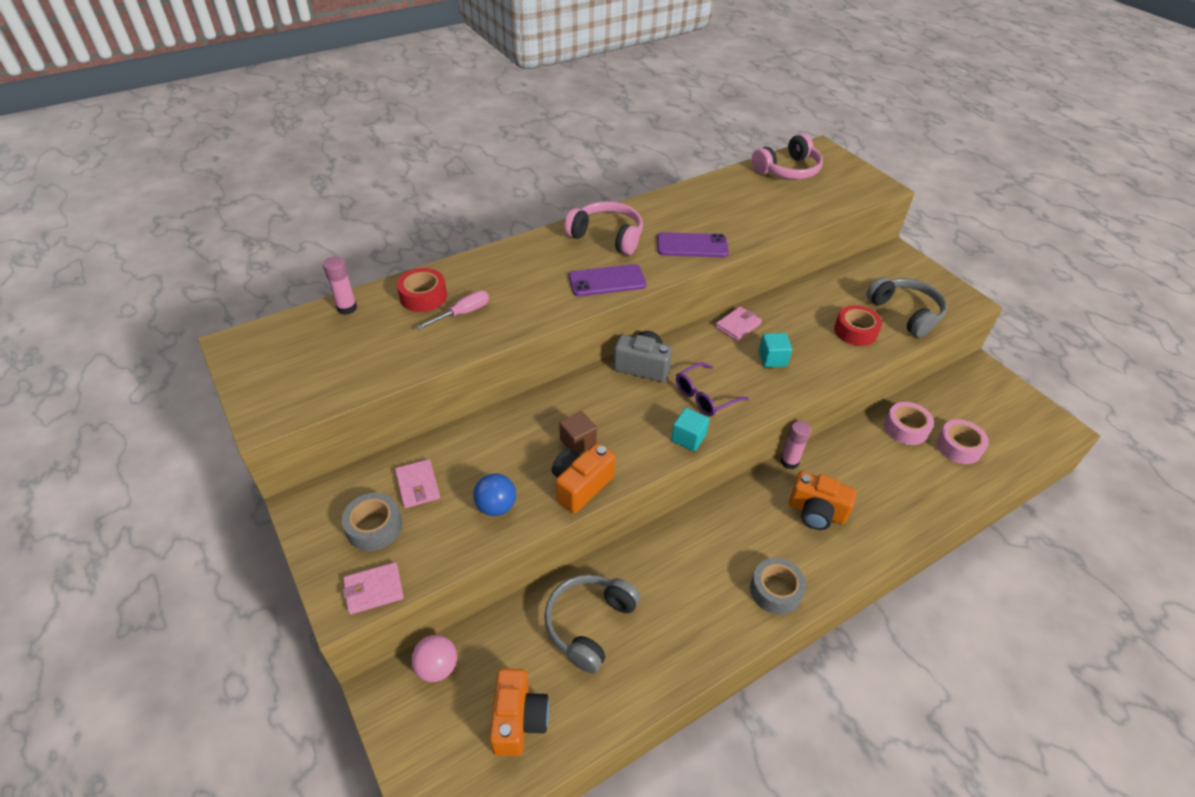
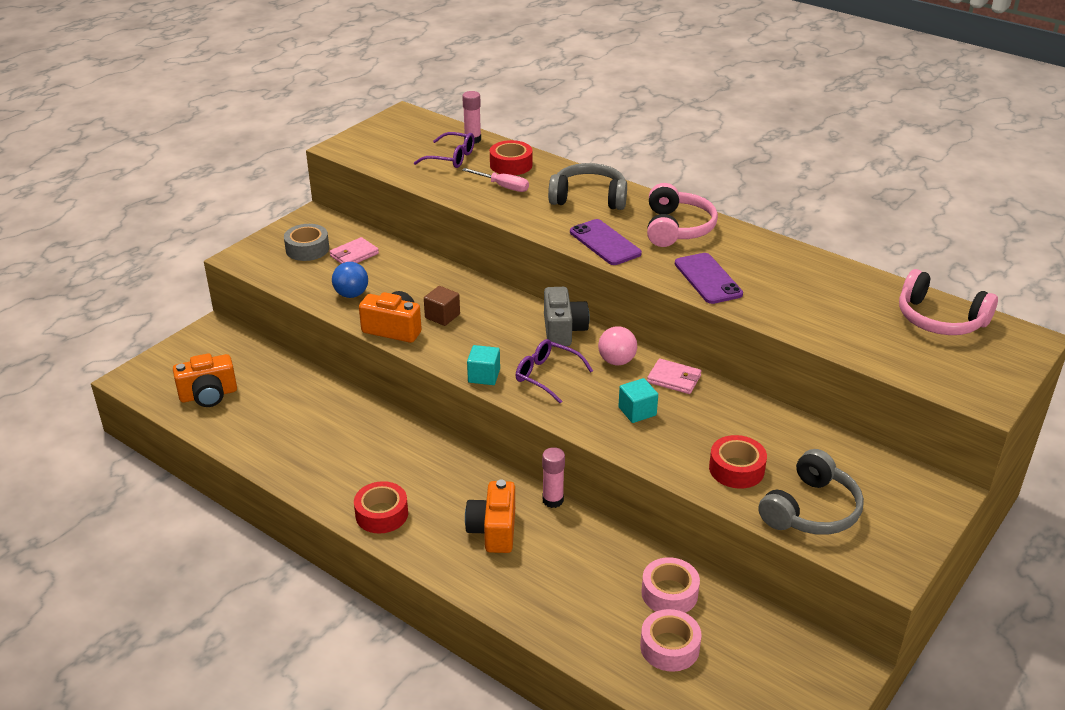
camera: 70 degrees right, 10 degrees down
(373, 333) = (451, 158): none -> purple glasses
(374, 590) = (255, 265): pink wallet -> none
(437, 667) = (238, 346): pink ball -> pink ball (616, 361)
(589, 624) = (301, 409): grey headphones -> grey headphones (589, 198)
(775, 590) = (381, 514): grey tape -> red tape

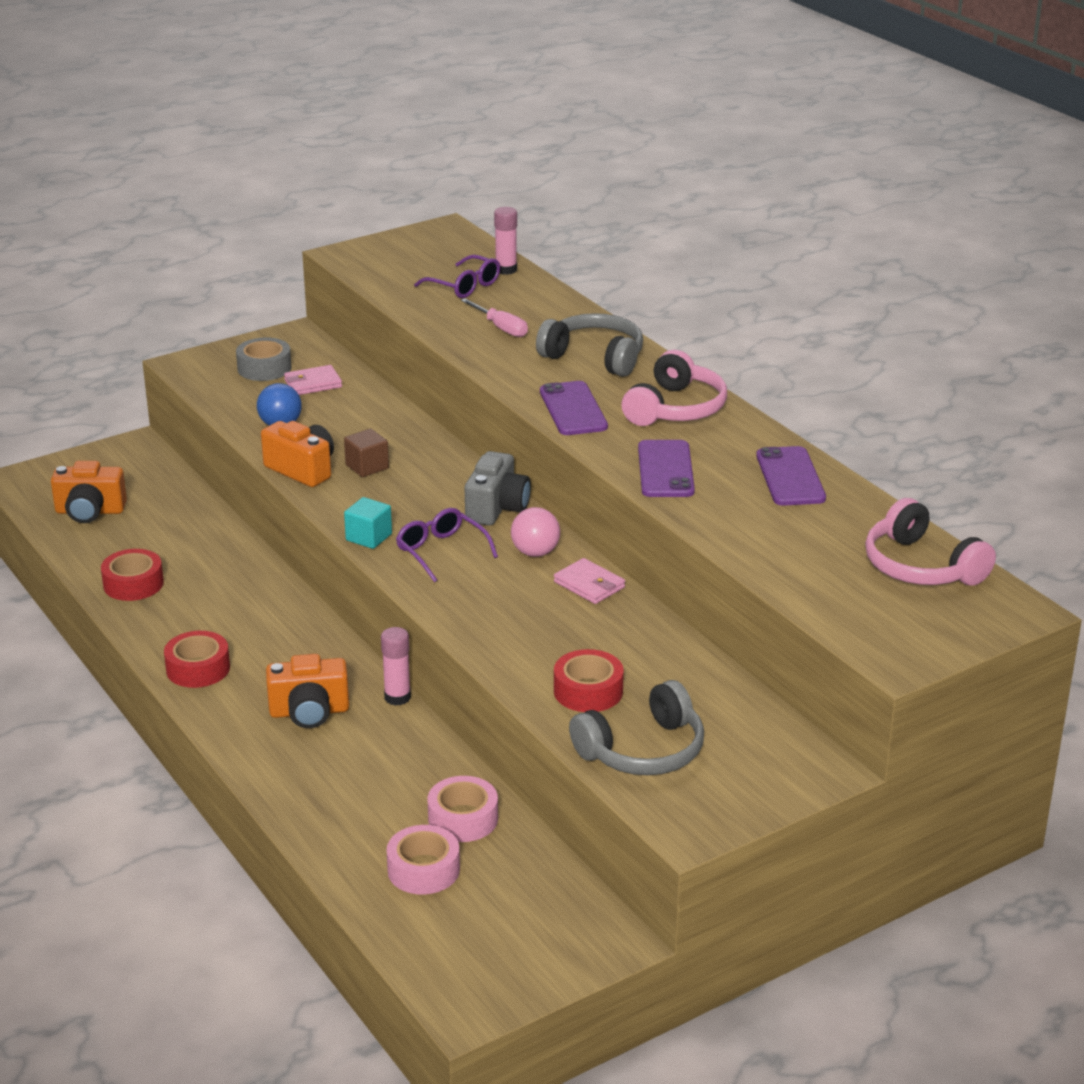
camera: 20 degrees right, 5 degrees down
(493, 530) = (309, 712): orange camera -> orange camera turned 120 degrees counterclockwise
(511, 165) = (530, 305): red tape -> red tape (133, 584)
(637, 411) = (518, 609): turquoise cube -> none
(797, 267) = (790, 477): none -> purple phone

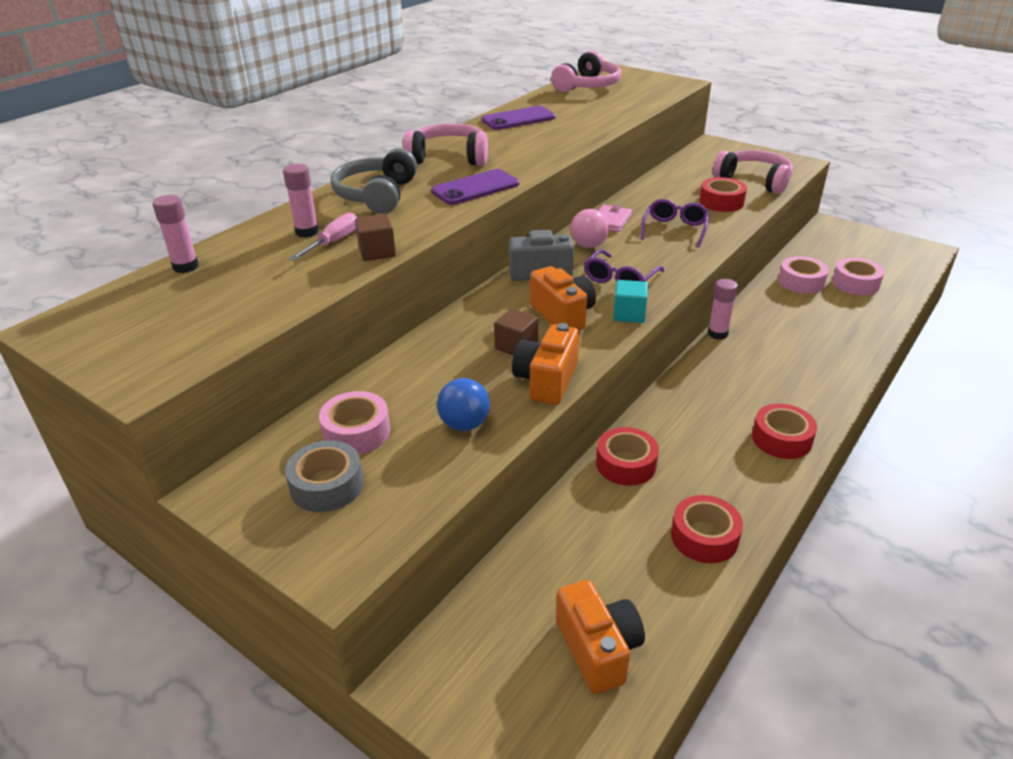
camera: 110 degrees left, 5 degrees up
(246, 572) = (626, 464): none -> red tape
(309, 712) = (771, 365): orange camera -> orange camera (563, 315)
(313, 384) = (356, 432): pink wallet -> pink tape
(464, 286) = (235, 280): purple glasses -> purple glasses (675, 229)
(464, 344) = (377, 252): none -> brown cube
(533, 319) = (307, 232): none -> pink glue stick
(643, 750) = (754, 181): grey headphones -> pink headphones
(665, 470) = (541, 148): purple phone -> none

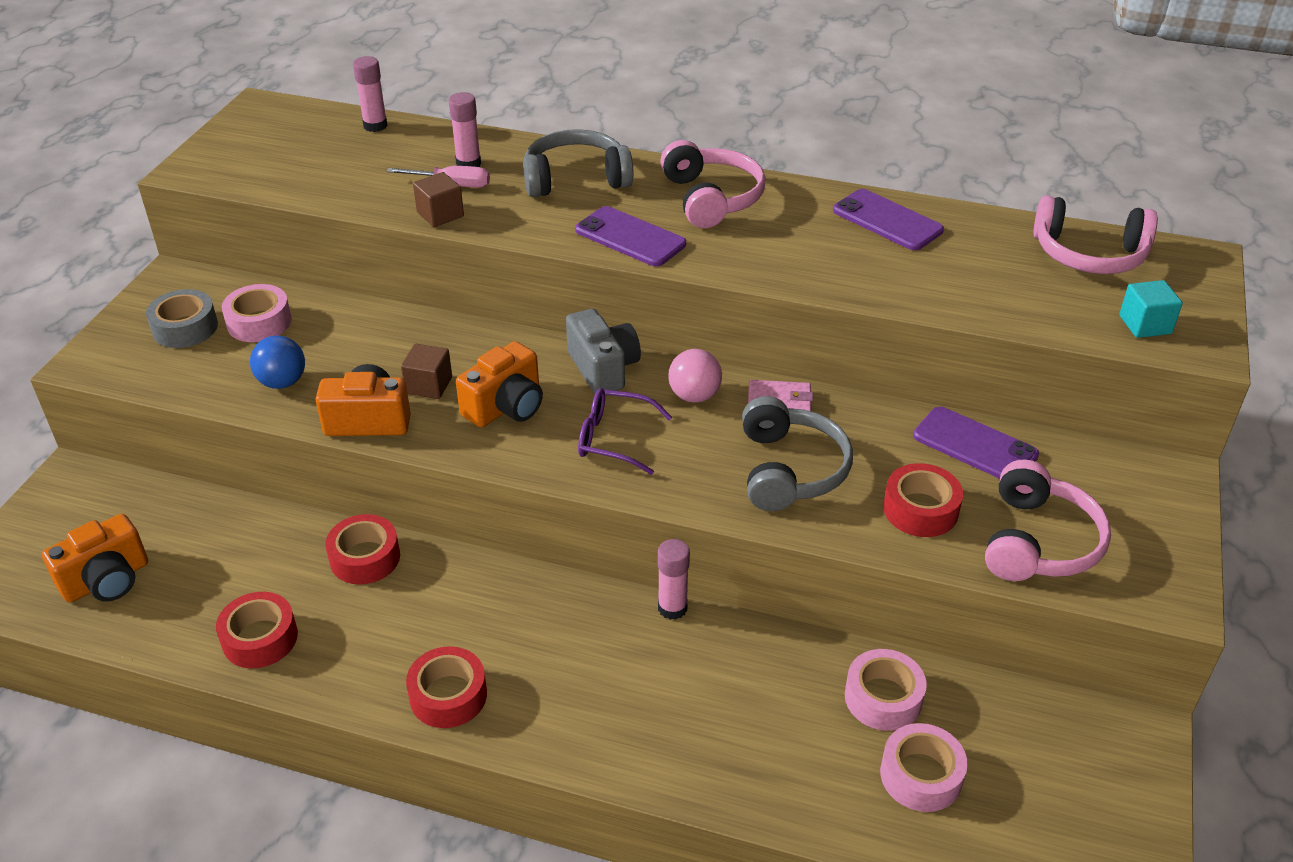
camera: 70 degrees right, 5 degrees up
(629, 314) = (529, 460): turquoise cube -> turquoise cube (1145, 325)
(673, 179) = (975, 445): none -> purple phone
(675, 229) = (790, 470): purple glasses -> grey headphones

